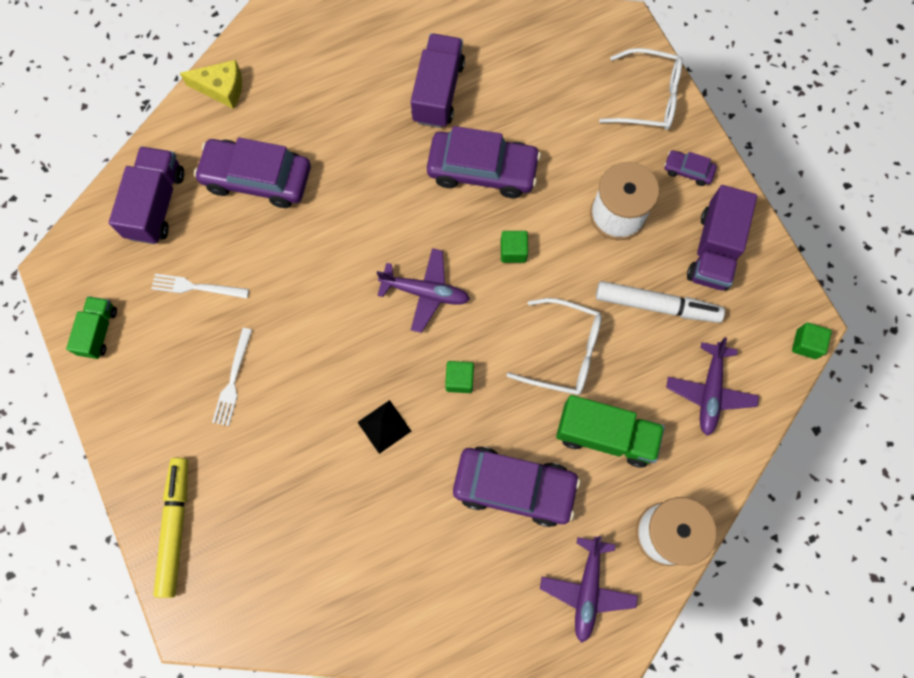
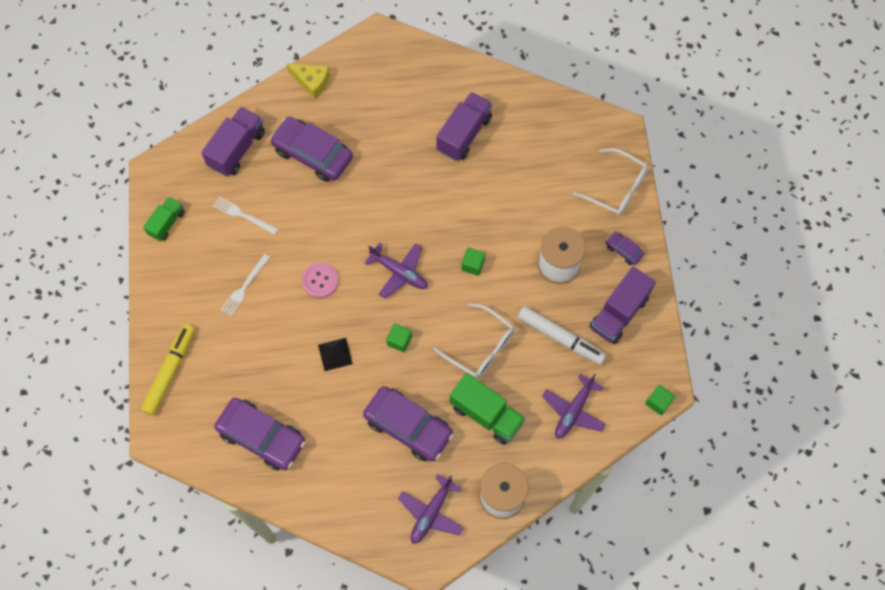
camera: 20 degrees right, 5 degrees down
(328, 338) = (320, 281): none -> pink button
(482, 170) = (474, 200): purple car -> purple car (262, 437)

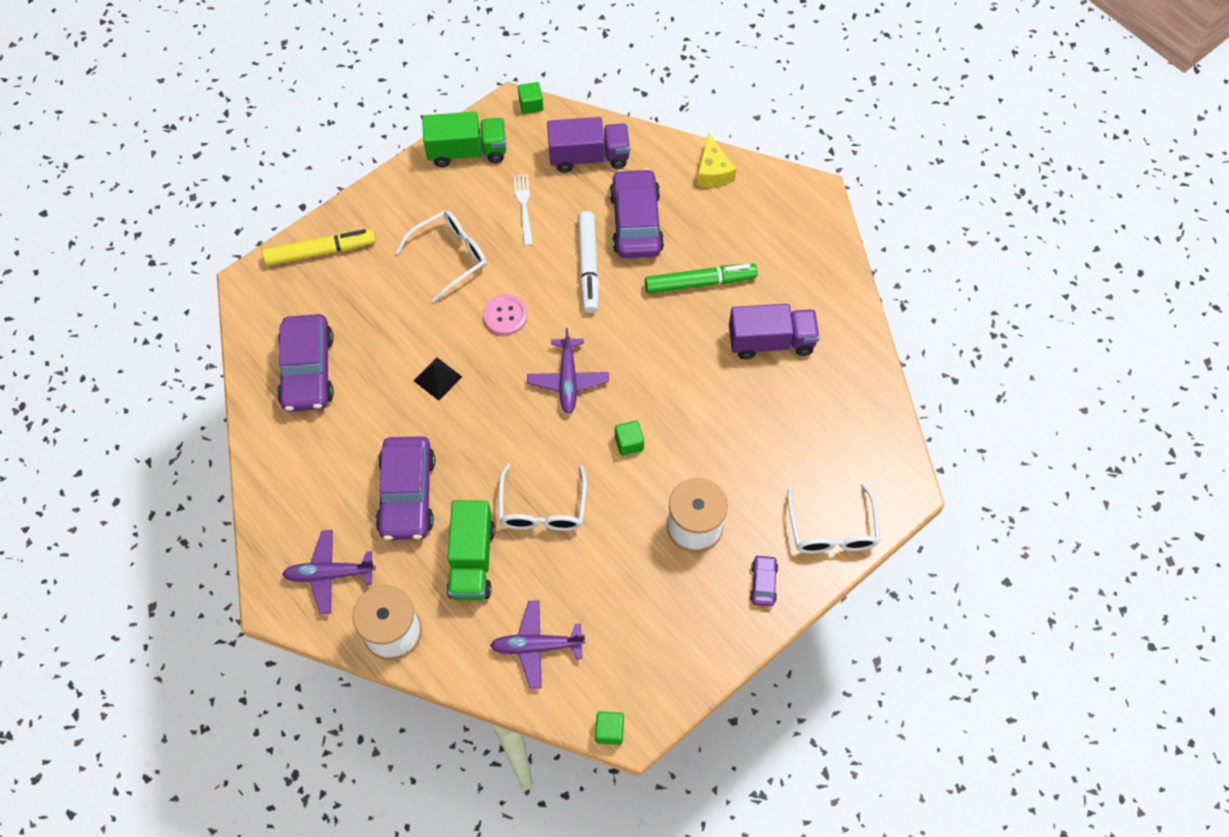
camera: 55 degrees right, 5 degrees down
(167, 223) = (467, 151): green truck -> green truck, size x1.61
(244, 287) = (450, 256): white fork -> white glasses
(389, 146) = (700, 283): none -> green marker
(399, 341) = (494, 427): green cube -> green cube (531, 105)
(560, 338) = (610, 581): white marker -> white marker (588, 266)
(619, 313) = (685, 624): purple truck -> none

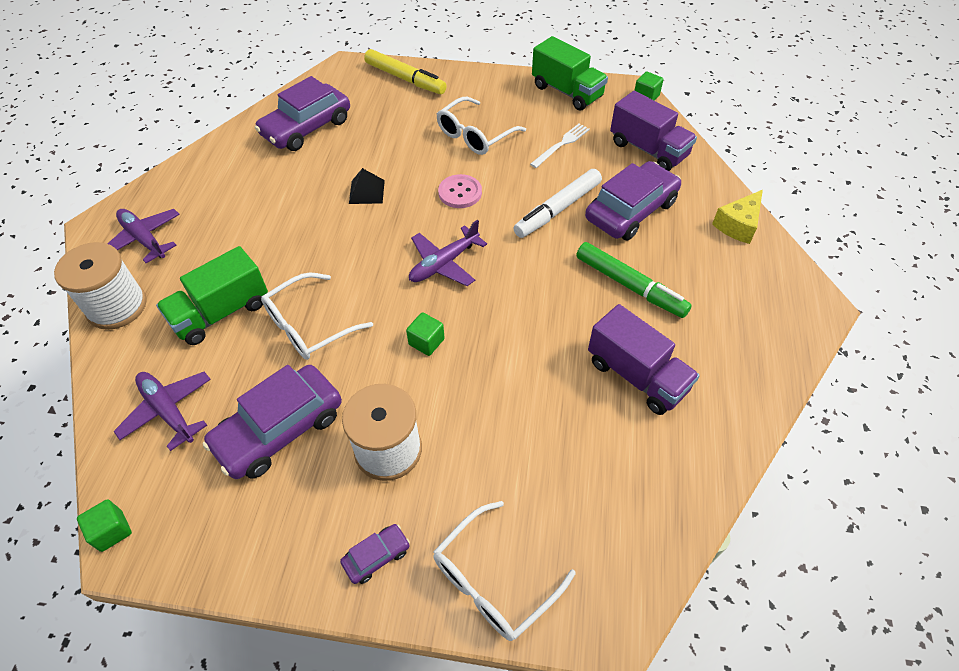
camera: 50 degrees right, 10 degrees down
(407, 494) = (250, 238): purple car -> purple car (279, 429)
(450, 256) = (474, 135): white glasses -> white glasses turned 120 degrees clockwise

